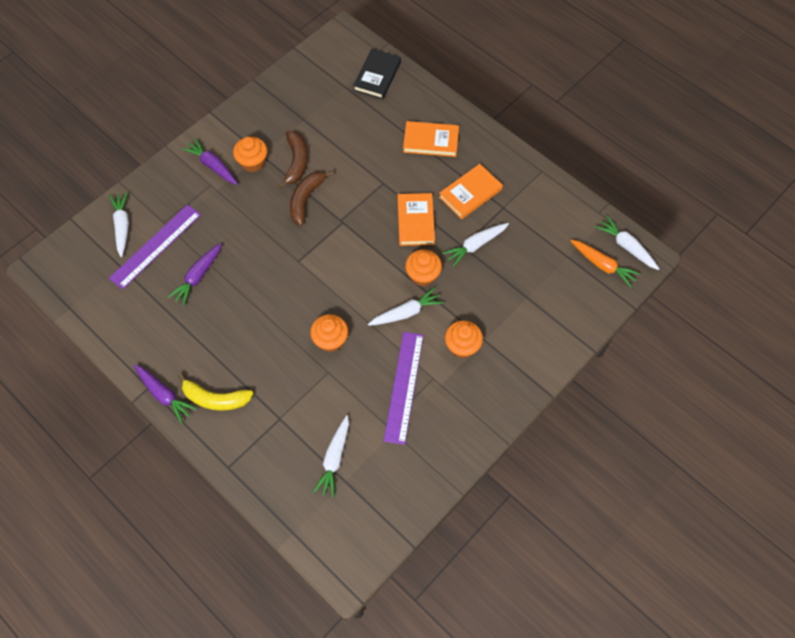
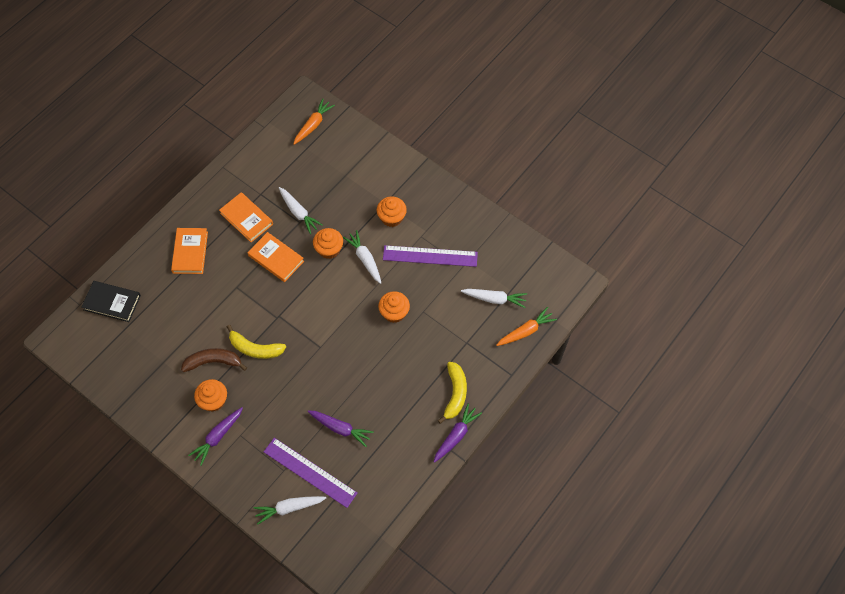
camera: 95 degrees left, 0 degrees up
(284, 492) = (526, 331): none -> orange carrot
(306, 199) = (255, 348): brown banana -> yellow banana
(415, 221) = (276, 258): orange book -> orange book turned 45 degrees clockwise
(626, 246) = (295, 109): white carrot -> none

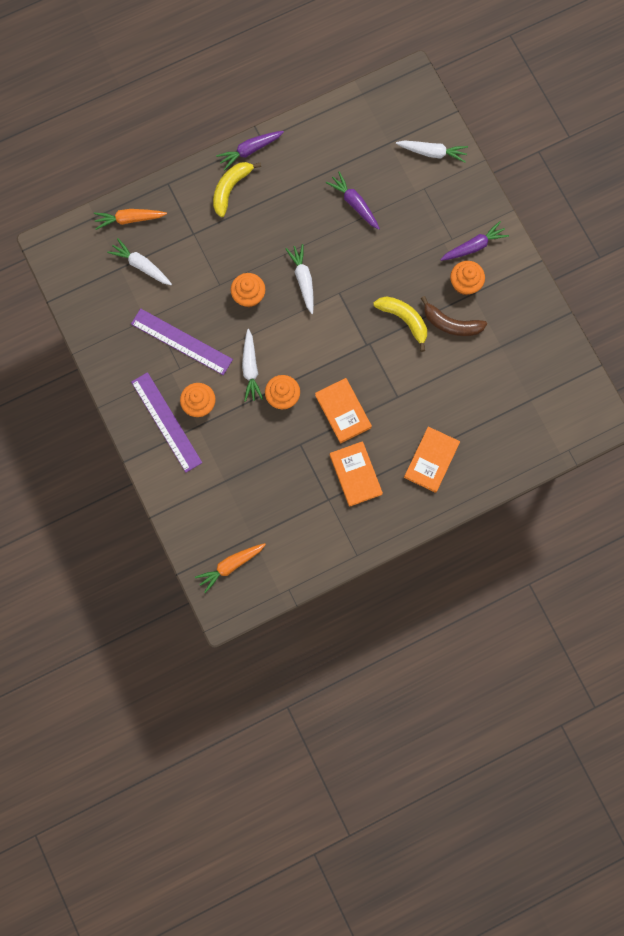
camera: 155 degrees left, 15 degrees up
(112, 302) = (533, 436): black book -> none
(298, 213) = (296, 456): white carrot -> white carrot (303, 280)
(310, 472) = (400, 176): purple ruler -> purple ruler (166, 422)

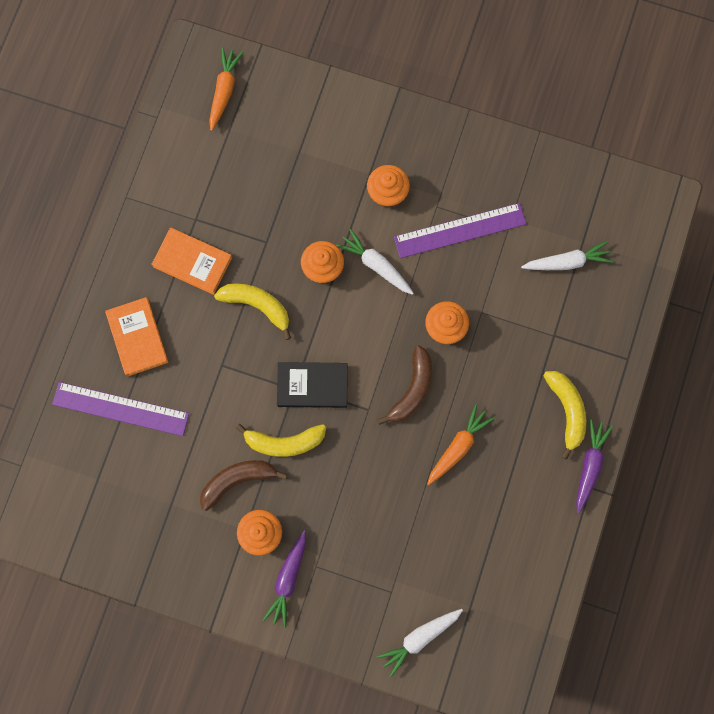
camera: 135 degrees right, 0 degrees up
(129, 219) = (623, 292): orange carrot -> orange carrot (458, 447)
(166, 422) = (399, 152): purple ruler -> purple ruler (121, 409)
(303, 280) = (412, 389): white carrot -> brown banana
(343, 411) = (257, 305): orange book -> yellow banana
(354, 204) = (440, 510): purple carrot -> none
(357, 335) = (312, 385): none -> black book

